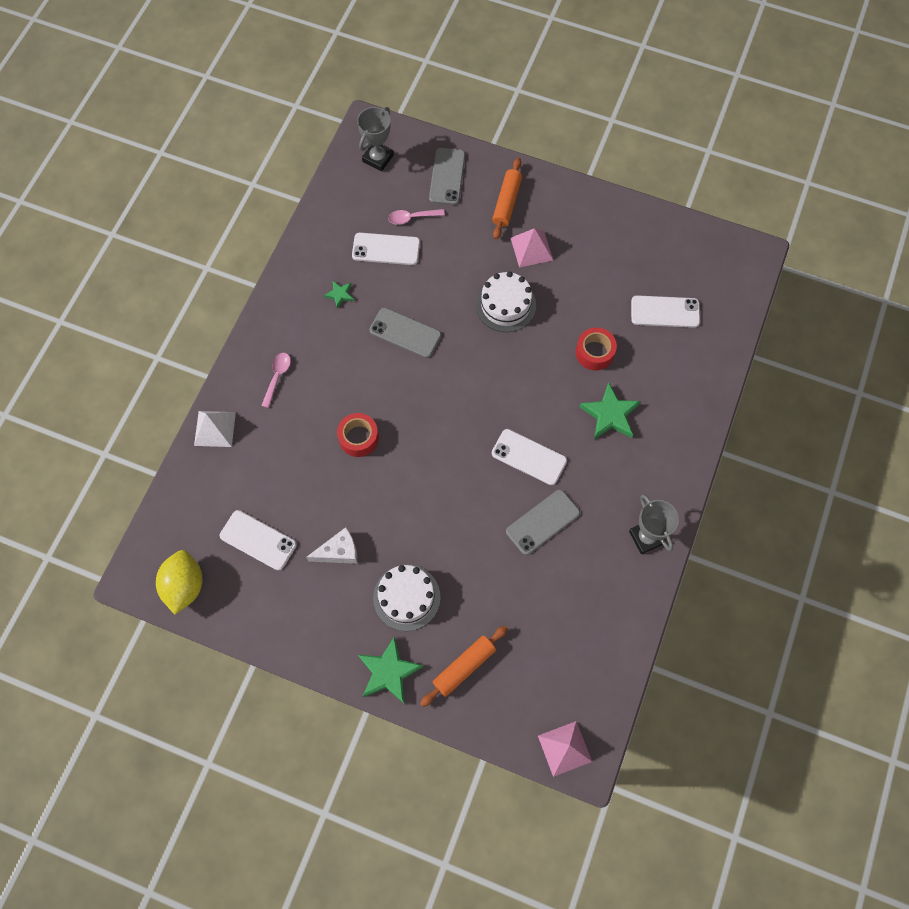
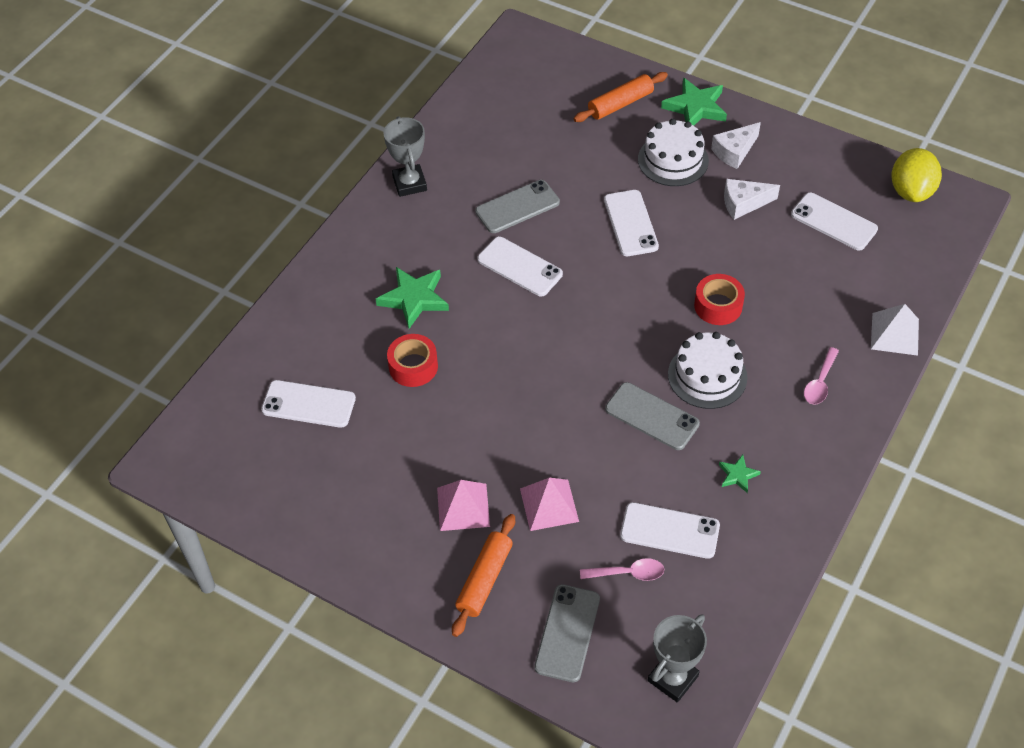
camera: 170 degrees left, 15 degrees down
(348, 615) = (734, 152): none -> white cheese
(439, 516) = (630, 223): none -> white phone
(505, 305) = (514, 436): white cake -> white cake (707, 376)
(564, 748) = (535, 43): pink pyramid -> pink pyramid (549, 505)

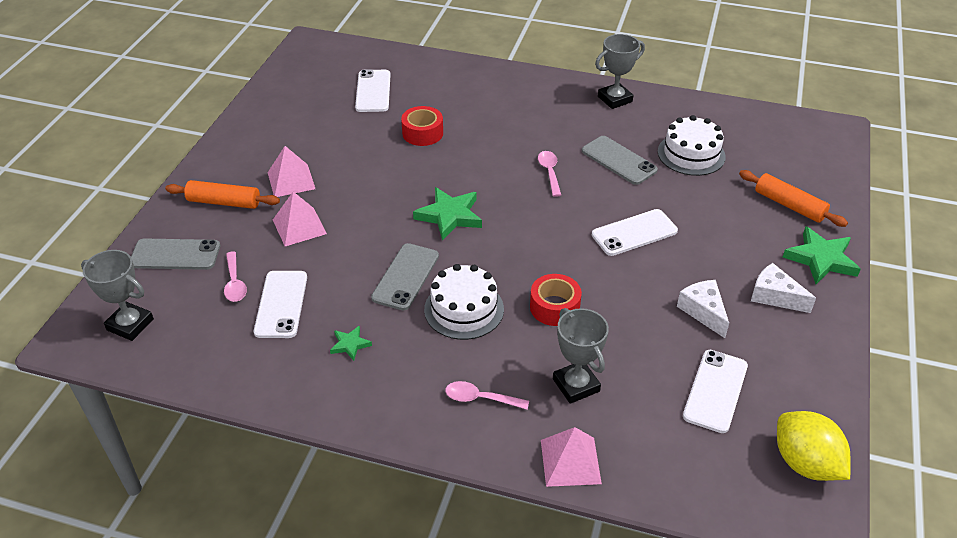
camera: 75 degrees right, 10 degrees down
(414, 298) = (492, 122): green star -> green star (450, 216)
(519, 267) = (549, 172): white phone -> pink spoon
(673, 160) = (735, 251): white cake -> white cake (691, 154)
(814, 312) = (576, 385): none -> grey trophy
(894, 334) = (570, 461): white pyramid -> pink pyramid
(911, 191) = (805, 463): yellow lemon -> yellow lemon turned 60 degrees clockwise

